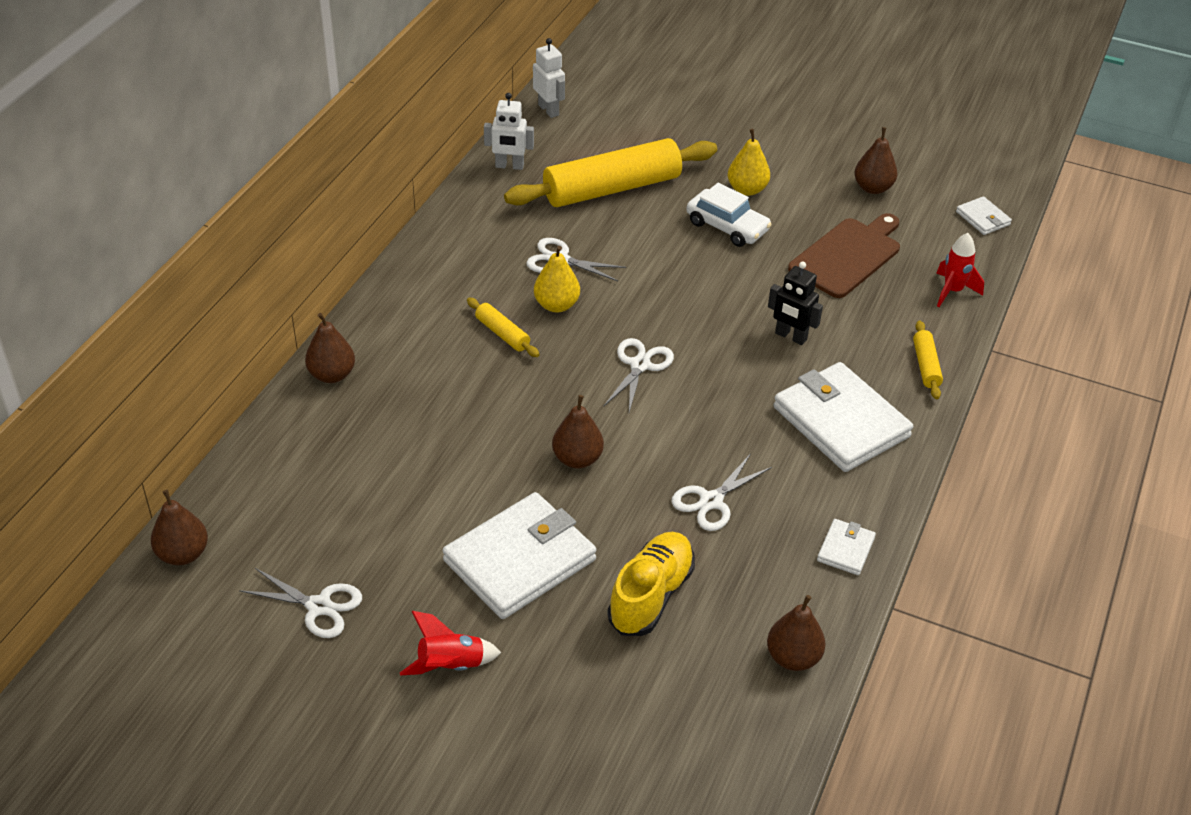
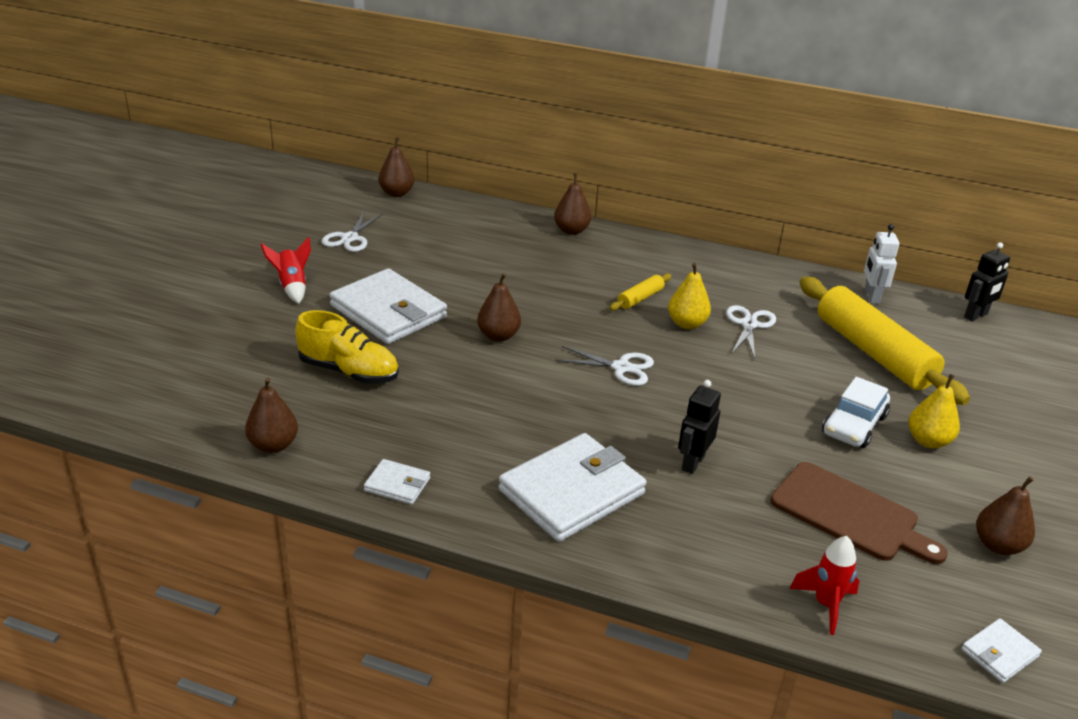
camera: 85 degrees right, 10 degrees down
(549, 110) = (976, 316): white robot -> black robot
(711, 501) = (455, 405): white scissors -> none
(926, 365) = (678, 566): yellow rolling pin -> none

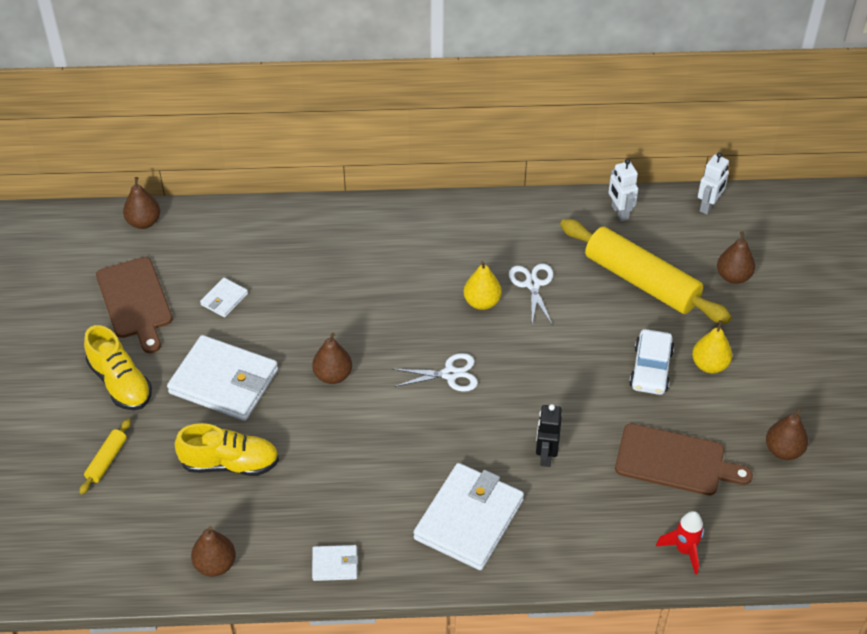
camera: 20 degrees left, 15 degrees up
(292, 287) = (120, 383): red rocket -> yellow shoe
(349, 238) = (135, 301): white scissors -> brown cutting board
(571, 230) = (333, 217): brown pear -> brown pear (733, 276)
(640, 298) = (431, 285): yellow rolling pin -> yellow rolling pin (107, 460)
(976, 316) = (708, 206): black robot -> white robot
(999, 653) = (806, 545): white wallet -> white wallet (224, 299)

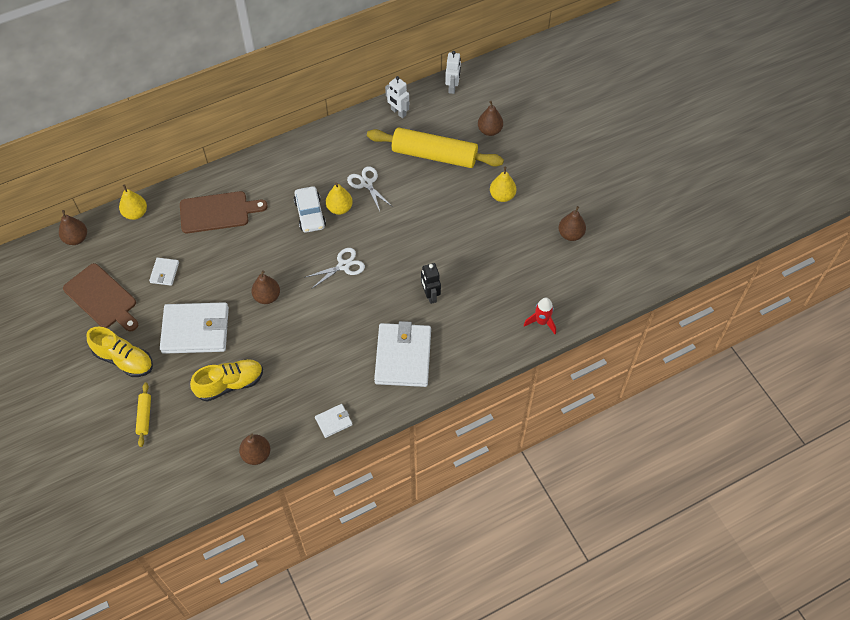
camera: 25 degrees left, 10 degrees up
(228, 218) = (135, 213): none -> yellow pear
(651, 369) = (468, 212): white car -> white car (310, 214)
(675, 461) = (510, 267): brown cutting board -> brown cutting board (217, 212)

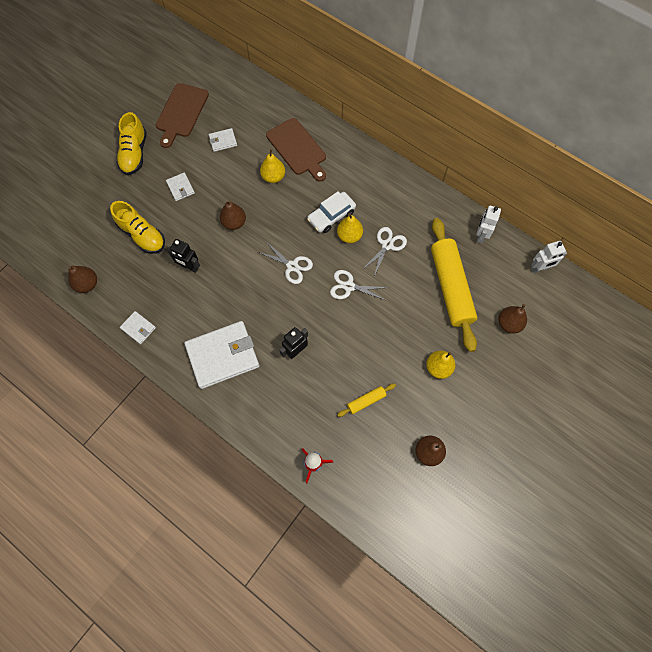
camera: 65 degrees right, 10 degrees up
(76, 238) = (225, 70): brown pear -> none
(135, 213) = (267, 95): yellow pear -> yellow pear (273, 177)
(144, 416) = (92, 191): yellow rolling pin -> yellow rolling pin (366, 401)
(195, 330) = (180, 188): white wallet -> white wallet, size x0.46
(293, 353) = (189, 267): none -> black robot
(390, 229) = (349, 286): none -> white scissors

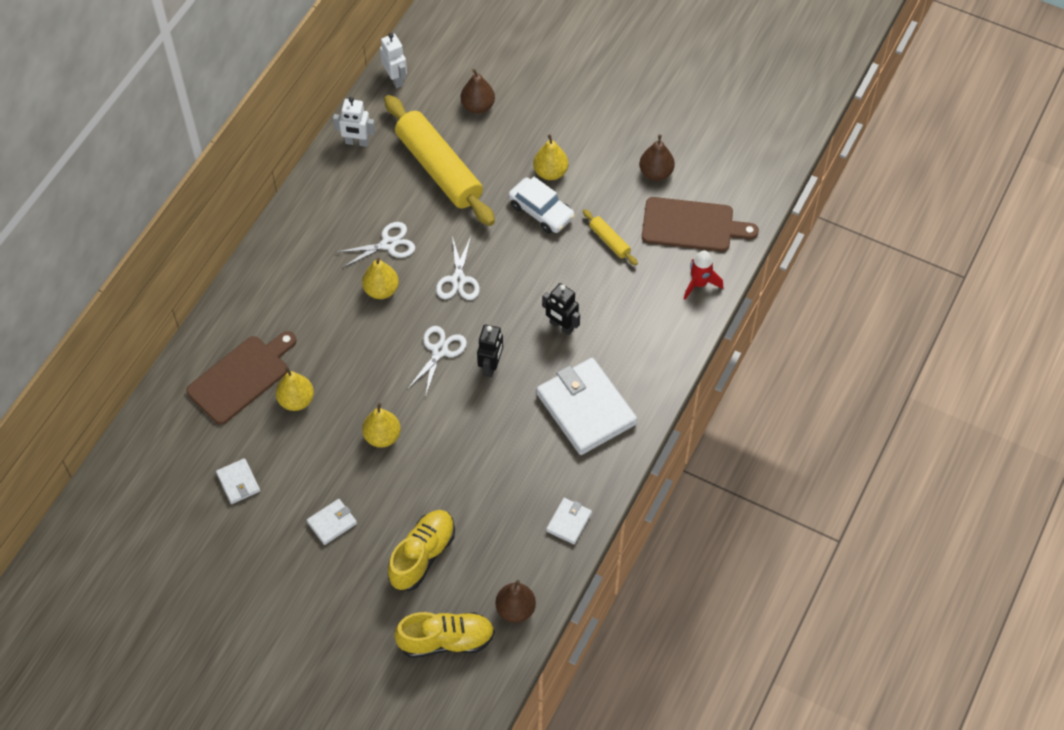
camera: 100 degrees left, 10 degrees down
(134, 154) = (277, 606): yellow shoe -> yellow shoe (446, 640)
(181, 112) = (188, 556): brown cutting board -> brown cutting board (692, 225)
(189, 267) = (463, 479): black robot -> black robot (491, 366)
(234, 223) = (382, 436): brown pear -> yellow pear
(331, 216) = (352, 316): white car -> white car (541, 211)
(387, 245) = (388, 244): white scissors -> white scissors turned 135 degrees clockwise
(450, 287) = (439, 169): yellow rolling pin -> yellow rolling pin turned 75 degrees clockwise

